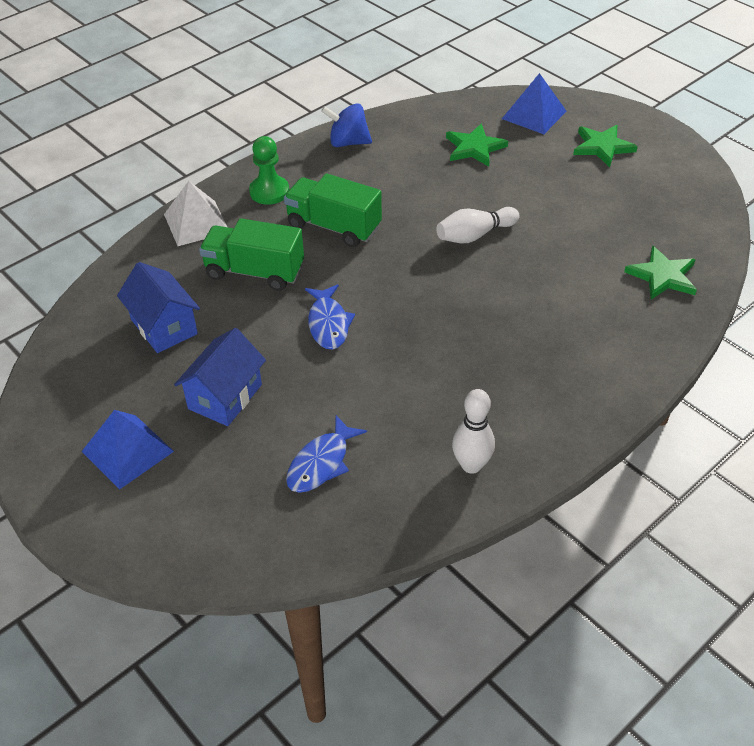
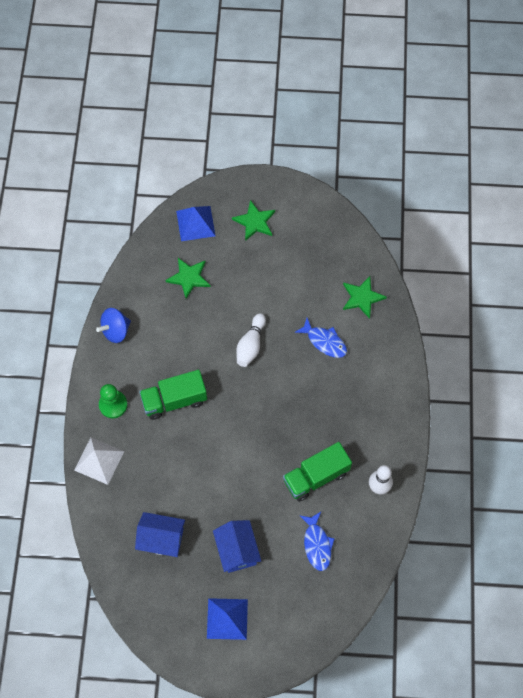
camera: 45 degrees left, 20 degrees up
(254, 272) = (167, 465): green truck -> green truck (316, 476)
(328, 324) = (238, 465): blue fish -> blue fish (324, 341)

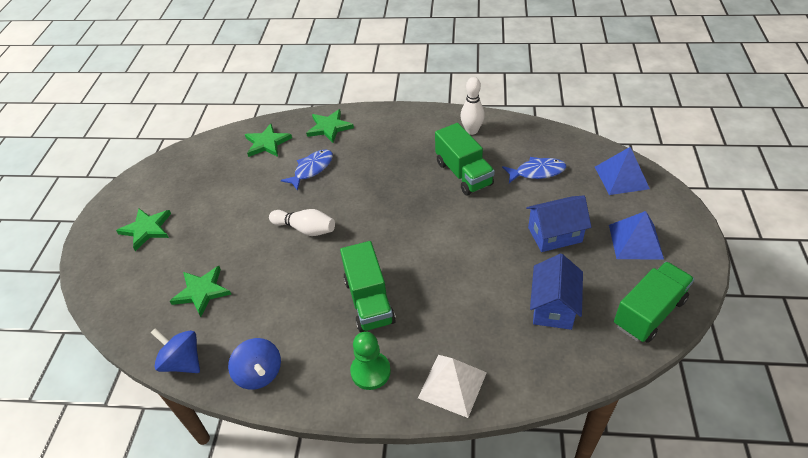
camera: 85 degrees left, 20 degrees down
(128, 278) = (182, 362): none -> blue spinning top
(152, 613) = (649, 313): none -> green truck
(195, 223) = (126, 287): blue pyramid -> blue pyramid (621, 177)
(384, 351) = (329, 127): none -> green star

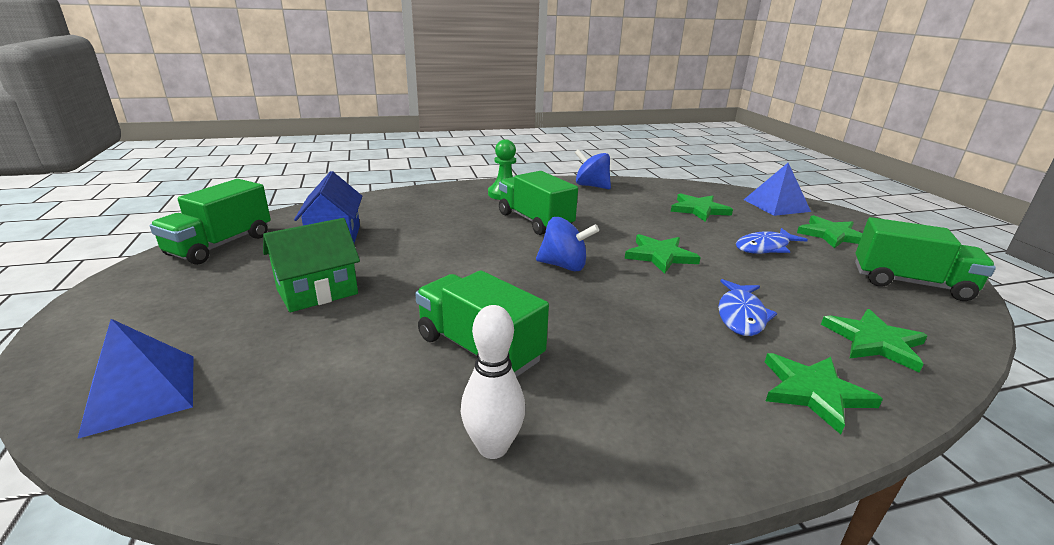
camera: 155 degrees right, 20 degrees down
(180, 173) = (910, 283): none -> green truck
(182, 362) = (656, 184): blue spinning top -> blue spinning top (564, 266)
(305, 229) = (660, 256): white bowling pin -> green star
(452, 385) = (433, 195): white pyramid -> none
(537, 172) = (330, 374): blue fish -> blue fish (765, 247)
(555, 235) = (317, 291): blue house -> green house
(635, 241) = (189, 300): blue pyramid -> blue pyramid (776, 205)

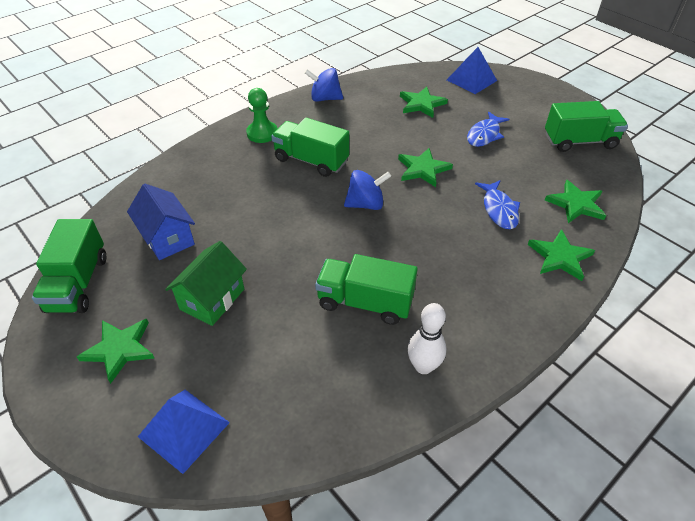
camera: 25 degrees left, 20 degrees up
(831, 235) = (520, 105): green star -> green star (119, 349)

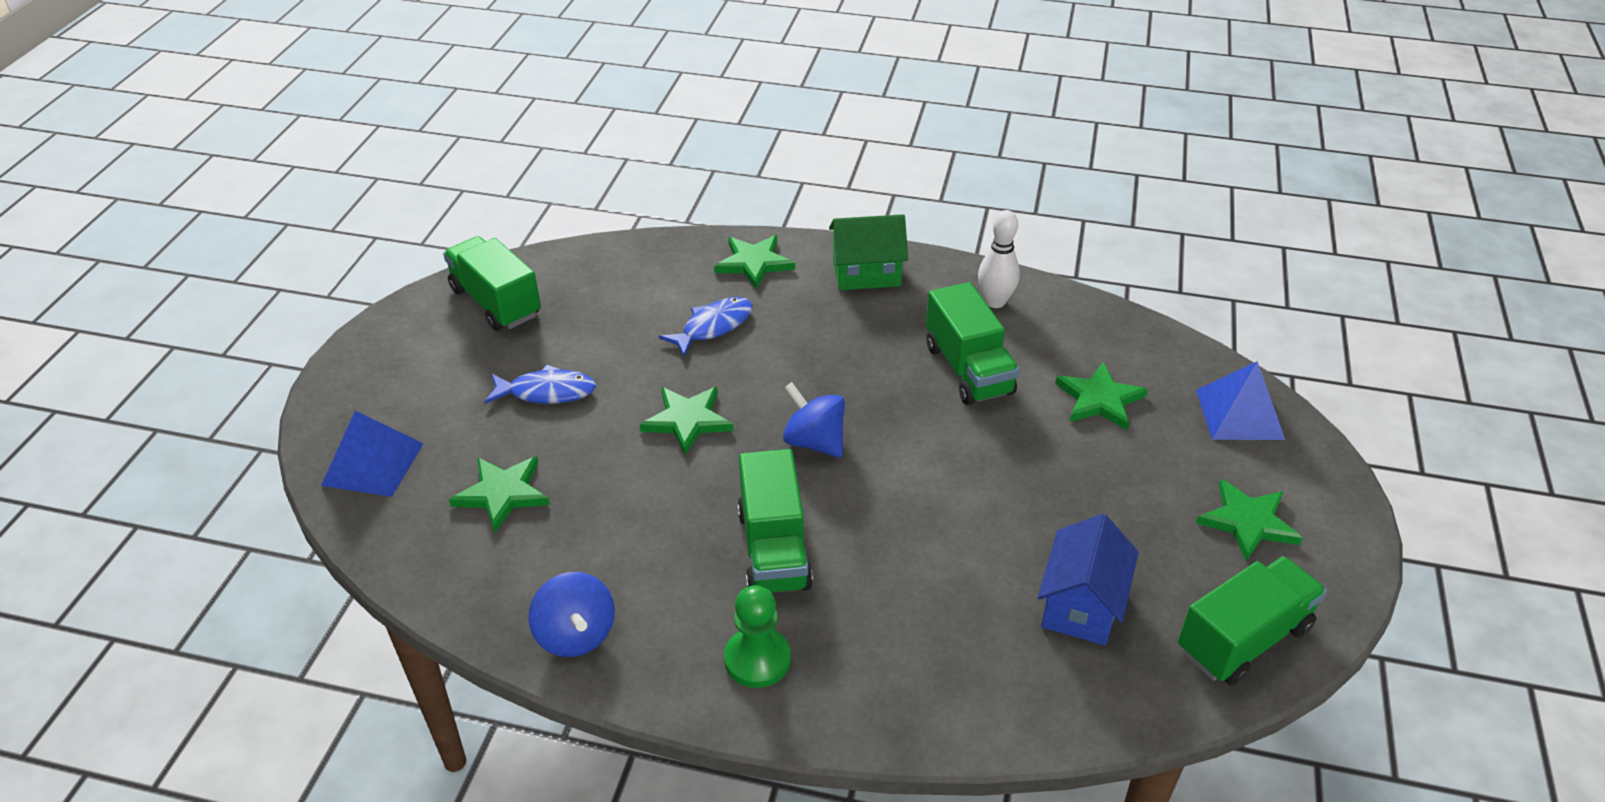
camera: 125 degrees left, 5 degrees down
(212, 299) = (1105, 490): green house -> green house (866, 273)
(576, 204) = (646, 274): green star -> green star (1100, 399)

